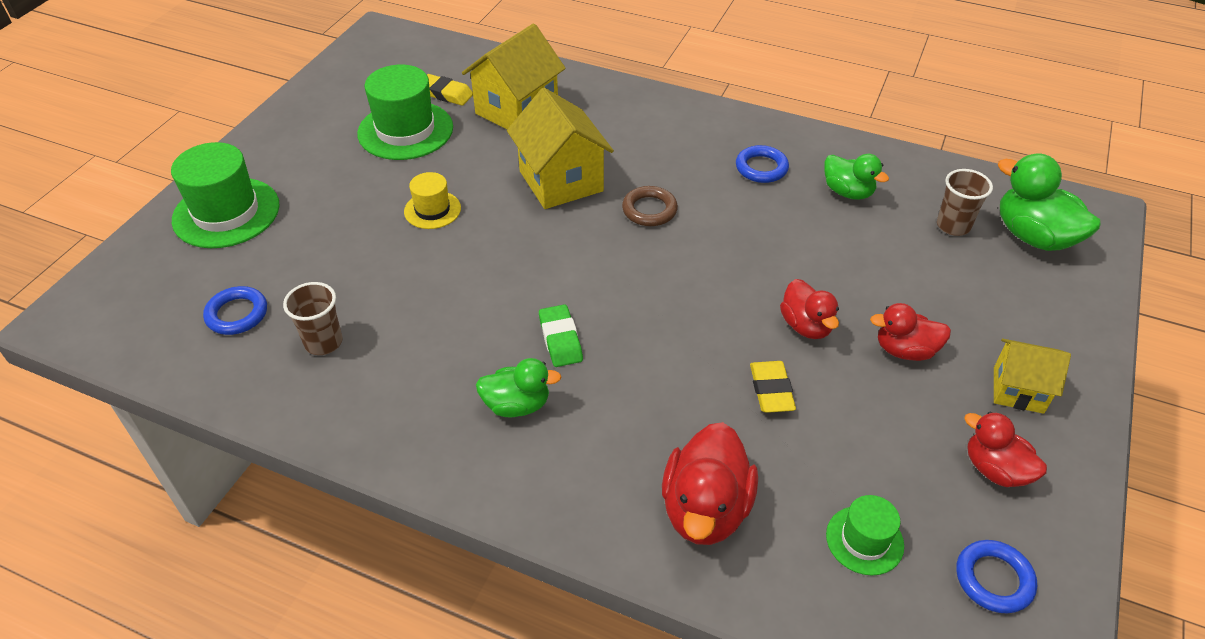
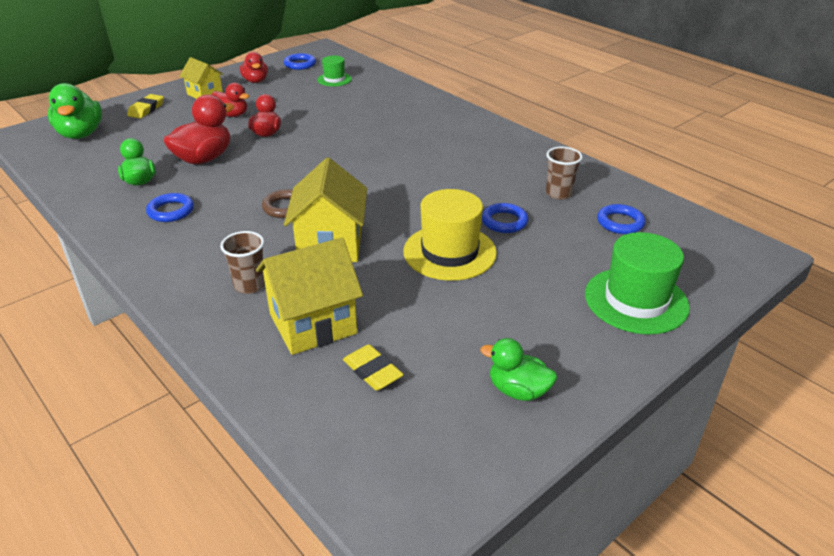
camera: 155 degrees left, 10 degrees down
(385, 270) = (504, 221): none -> blue ring
(405, 130) = (439, 336): green hat -> none
(432, 210) = (449, 252): yellow hat -> yellow hat, size x1.83
(517, 405) = (452, 143): green duck -> green duck (518, 390)
(560, 339) = (408, 160): green eraser -> none
(705, 509) = (389, 98): red duck -> red duck (204, 158)
(771, 390) = (317, 119): yellow eraser -> yellow eraser (146, 109)
(953, 226) = (112, 149): brown cup -> brown cup (249, 285)

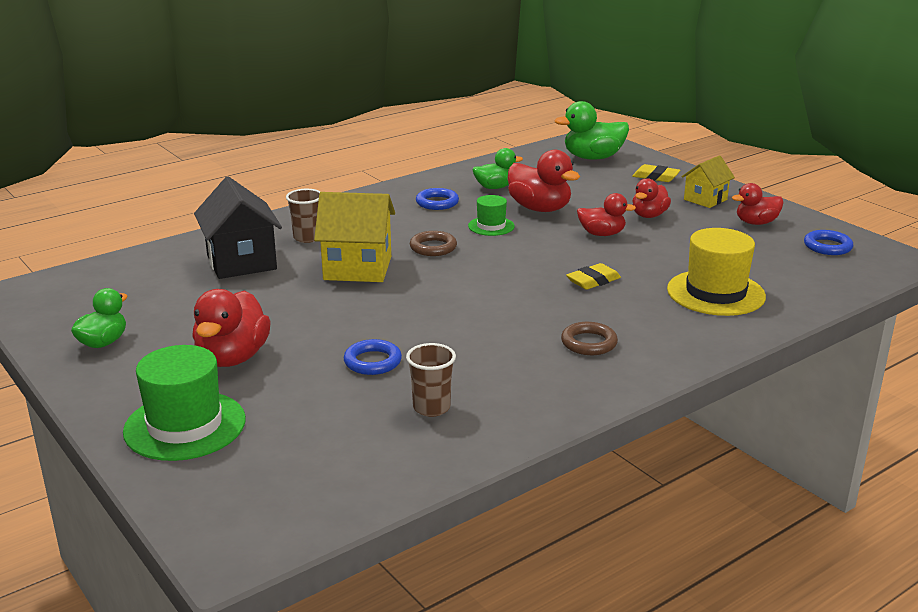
camera: 95 degrees right, 10 degrees down
(312, 324) = (241, 262): yellow house -> black house
(334, 79) = (781, 269): green hat -> green hat (491, 226)
(372, 371) = (168, 284): yellow eraser -> yellow eraser (593, 281)
(449, 252) = (322, 325): yellow hat -> yellow hat (715, 293)
(452, 141) = (589, 343): none -> brown ring
(521, 294) = (232, 358): none -> red duck
(620, 223) = (345, 444): blue ring -> none

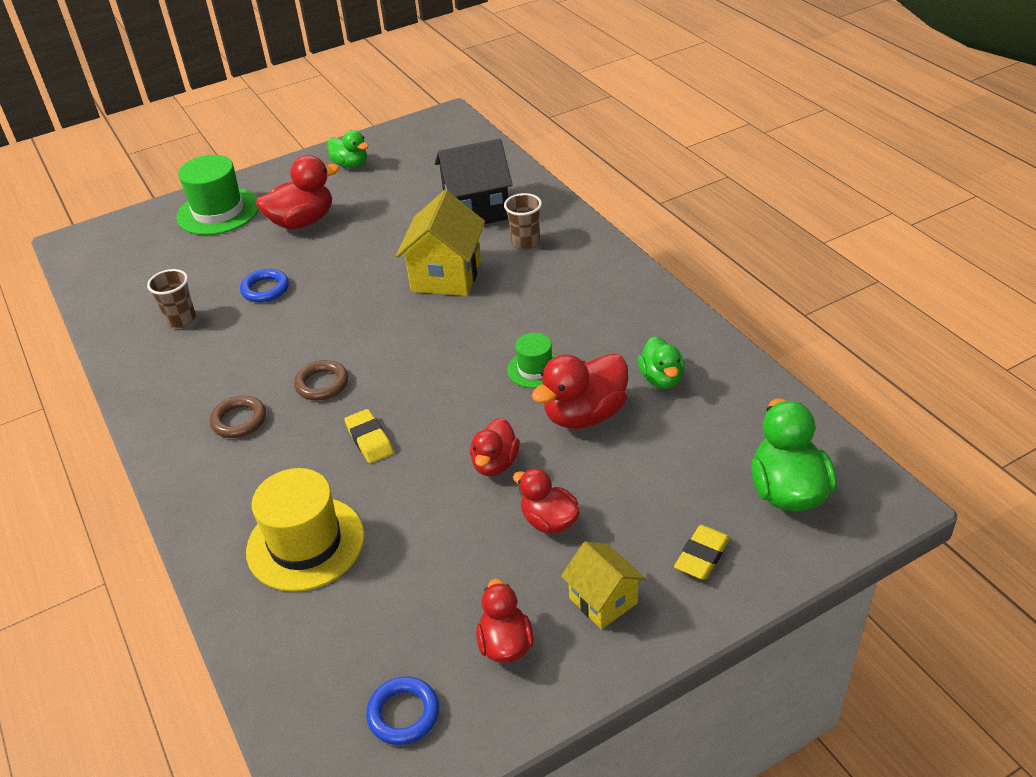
camera: 100 degrees right, 15 degrees up
(232, 358) = (302, 222): red duck -> red duck turned 135 degrees clockwise
(433, 247) = (484, 324): brown ring -> brown ring (322, 384)
(437, 203) = (612, 329): blue ring -> none

